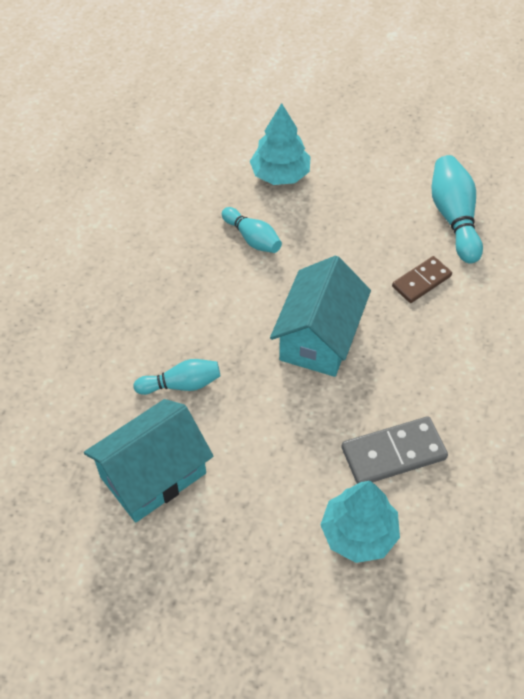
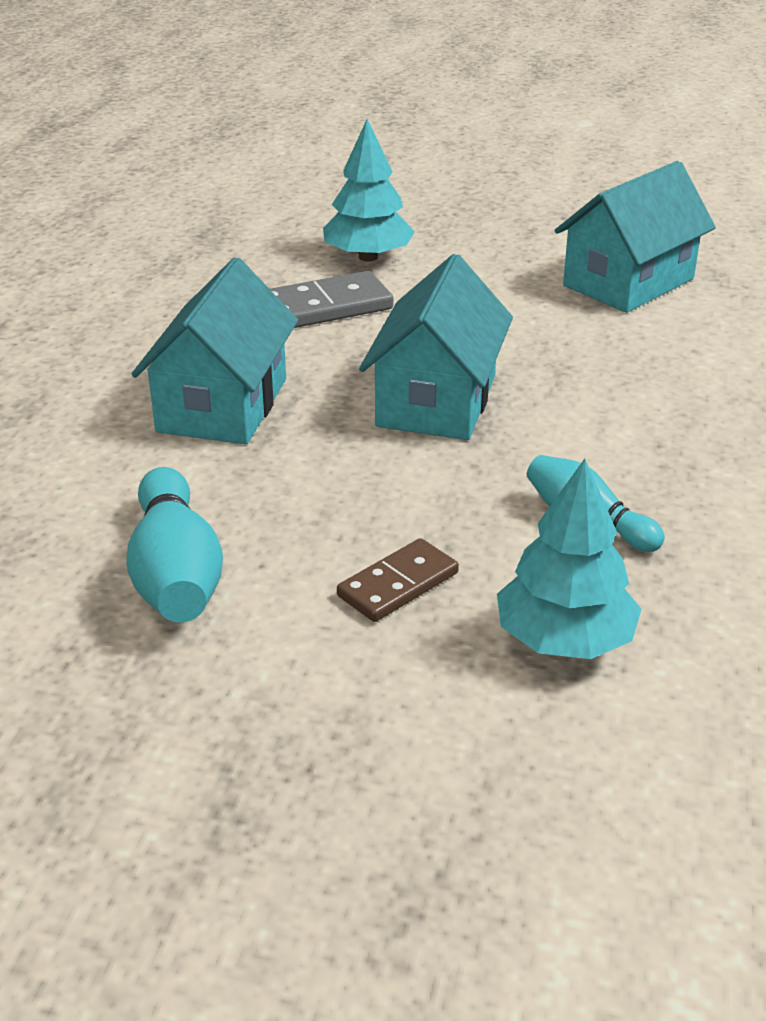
camera: 175 degrees right, 20 degrees down
(181, 384) = (630, 349): turquoise bowling pin -> none
(421, 281) = (260, 473): brown domino -> brown domino (398, 584)
(451, 342) = (222, 405): none -> turquoise house

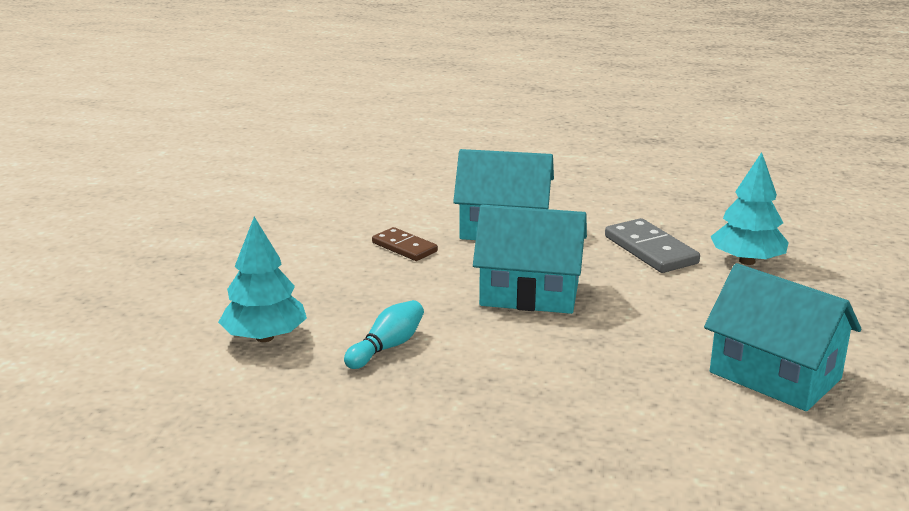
camera: 85 degrees right, 10 degrees down
(175, 574) = (332, 232): turquoise bowling pin -> none
(398, 584) = (320, 288): brown domino -> brown domino (404, 247)

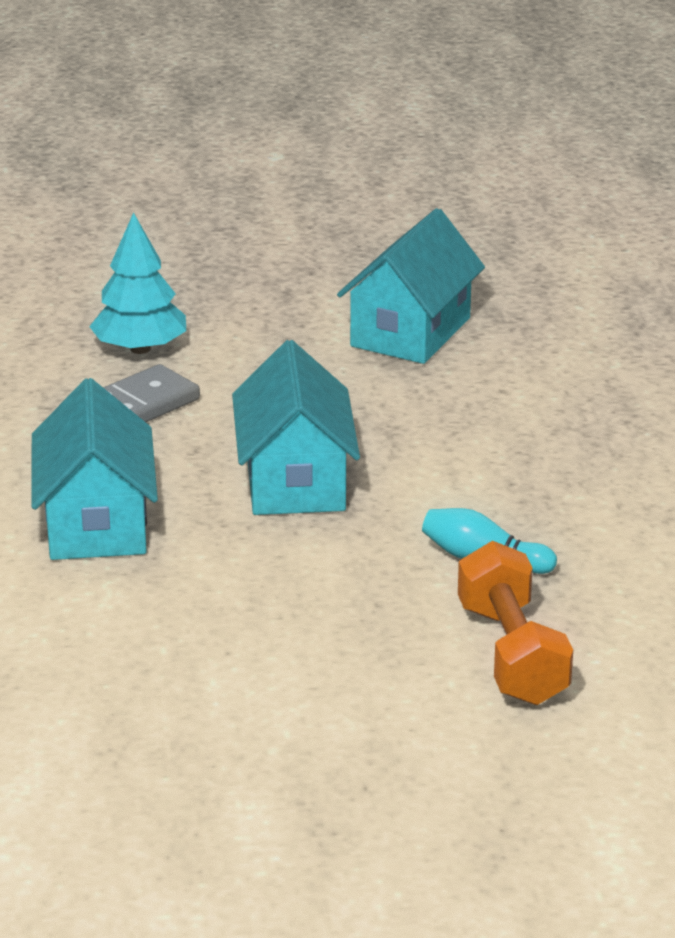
camera: 105 degrees left, 5 degrees up
(265, 337) = (512, 654): turquoise tree -> orange dumbbell
(404, 247) = (191, 596): brown domino -> none

